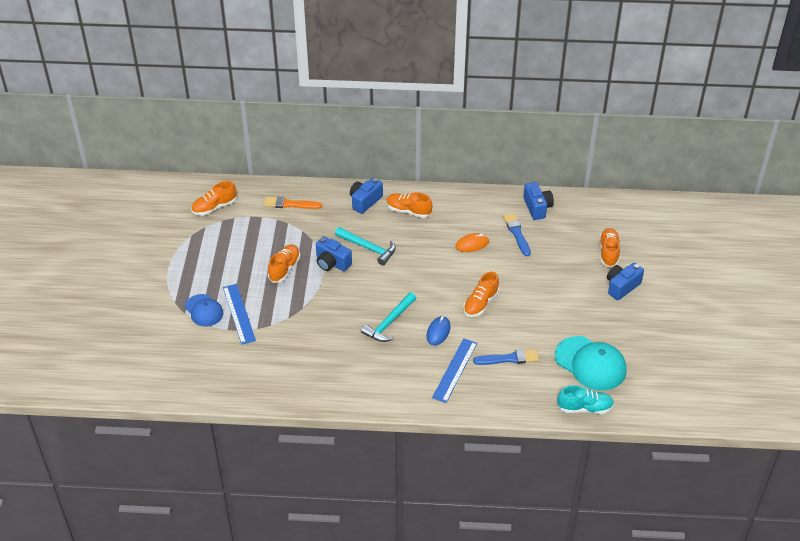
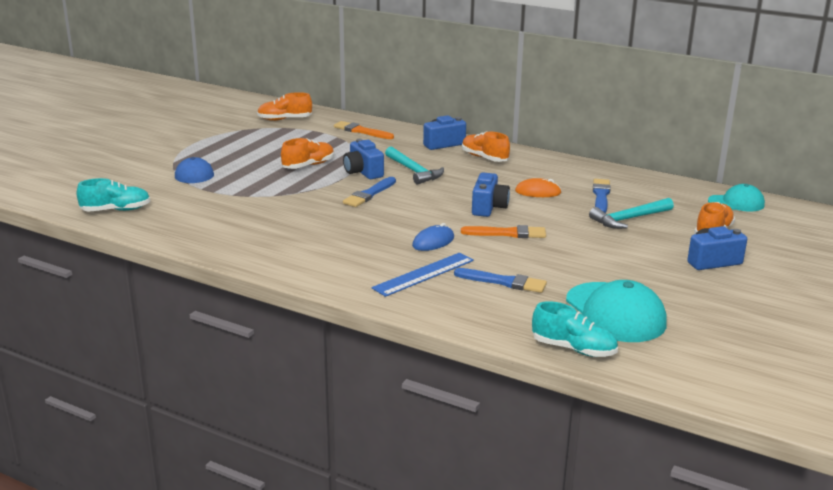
camera: 25 degrees right, 20 degrees down
(186, 380) = (116, 210): none -> turquoise shoe
(238, 314) = (226, 182): blue ruler -> none
(356, 290) = (369, 194): none -> blue brush
(389, 323) = (381, 223): turquoise hammer -> turquoise hammer (629, 219)
(480, 303) = (507, 233): orange shoe -> orange brush
(537, 208) = (643, 184): blue camera -> blue camera (488, 207)
(608, 210) = (736, 203): none -> turquoise cap

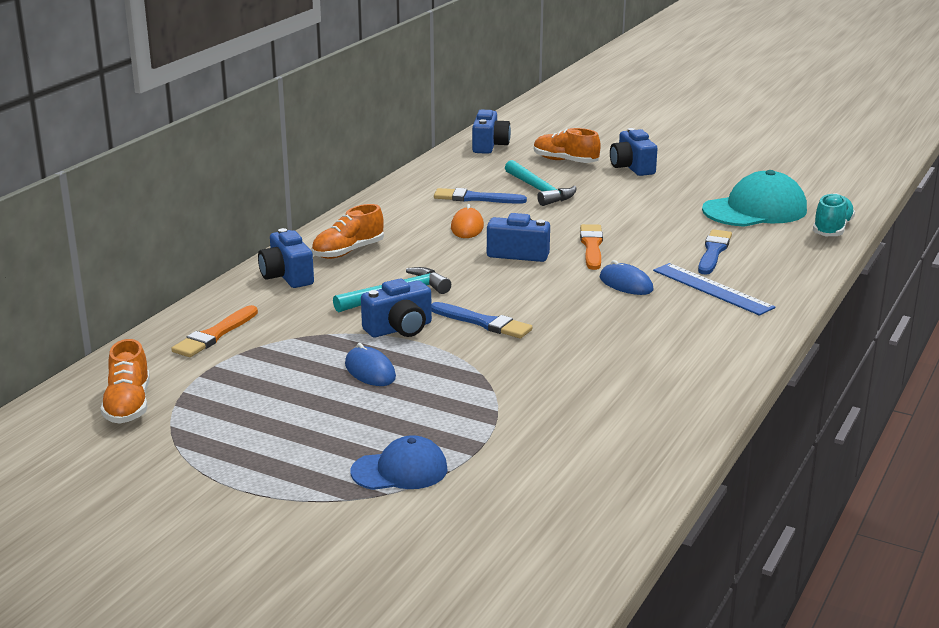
camera: 90 degrees left, 0 degrees up
(116, 210) = (575, 527): turquoise shoe -> none
(308, 165) = (370, 371): orange shoe -> blue mouse
(736, 203) = (489, 146): turquoise cap -> blue camera

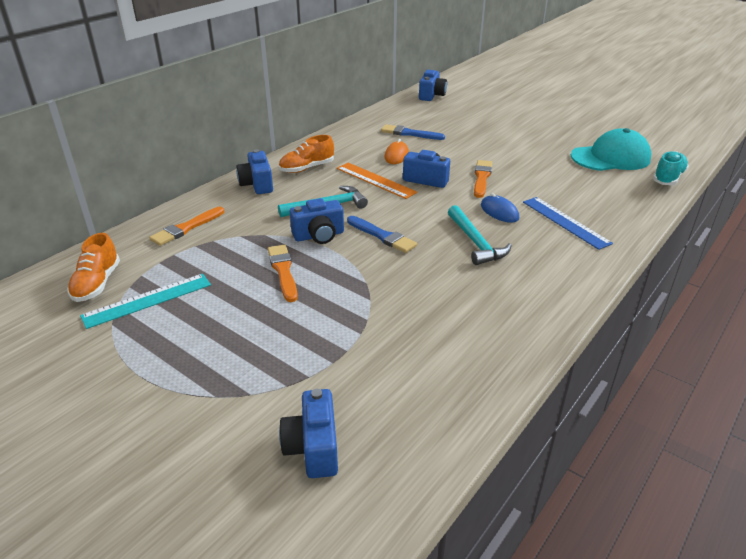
camera: 10 degrees right, 10 degrees up
(207, 416) = (147, 300): none -> turquoise ruler
(370, 371) = (283, 271): blue mouse -> orange brush
(400, 470) = (269, 371): blue cap -> none
(449, 259) = (375, 180): none -> orange ruler
(539, 190) = (456, 131): turquoise hammer -> turquoise hammer (475, 242)
(565, 161) = (480, 110): orange shoe -> none
(632, 167) = (526, 118): blue camera -> blue camera (313, 448)
(713, 251) = (572, 190): blue brush -> none

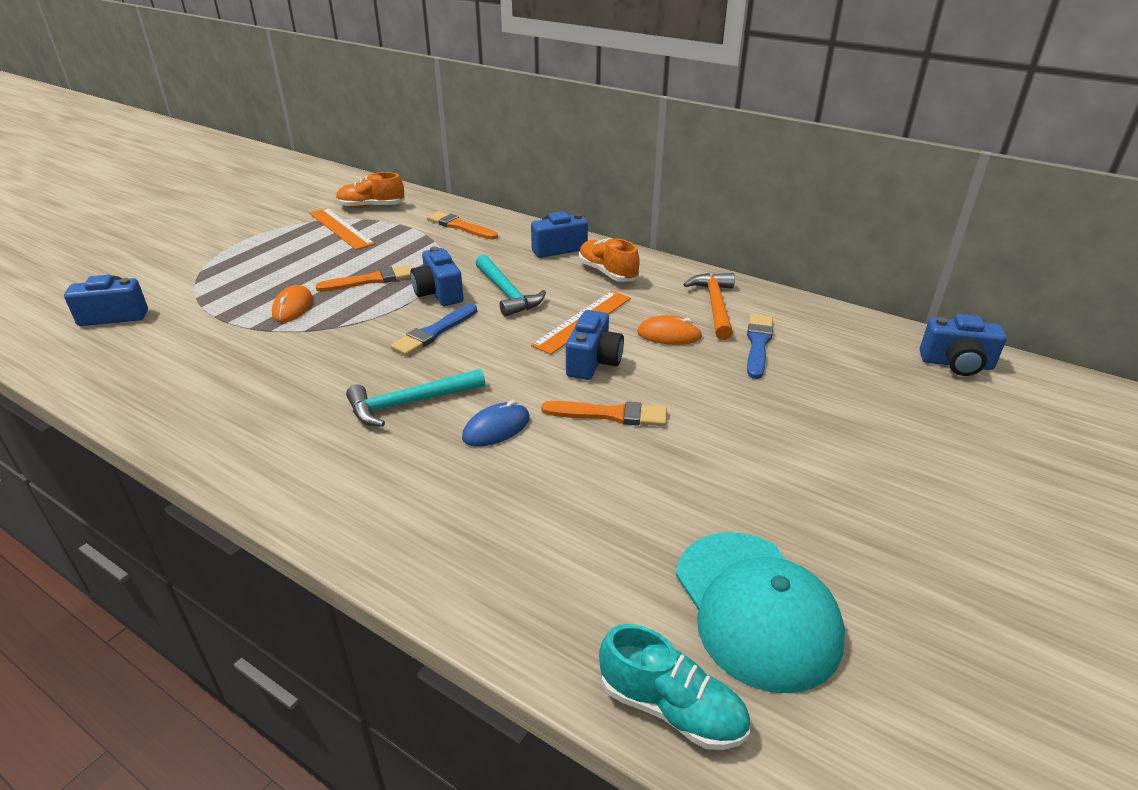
camera: 85 degrees right, 0 degrees up
(147, 300) = (341, 228): turquoise ruler -> orange ruler
(325, 312) = (293, 307): none -> orange mouse
(363, 139) = (715, 306): none -> orange hammer
(565, 222) = (462, 499): blue ruler -> none

